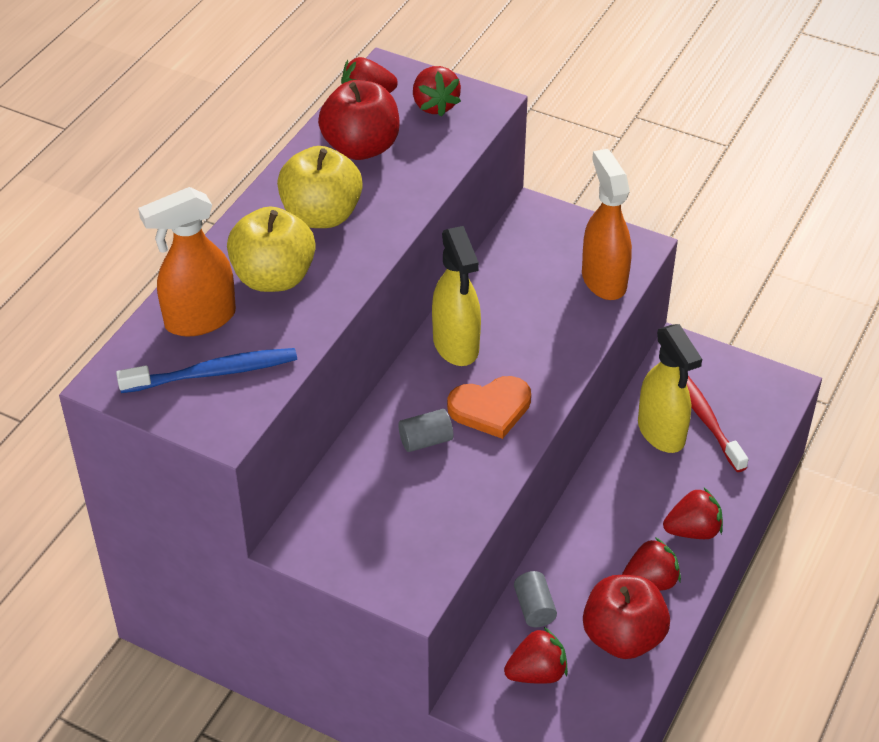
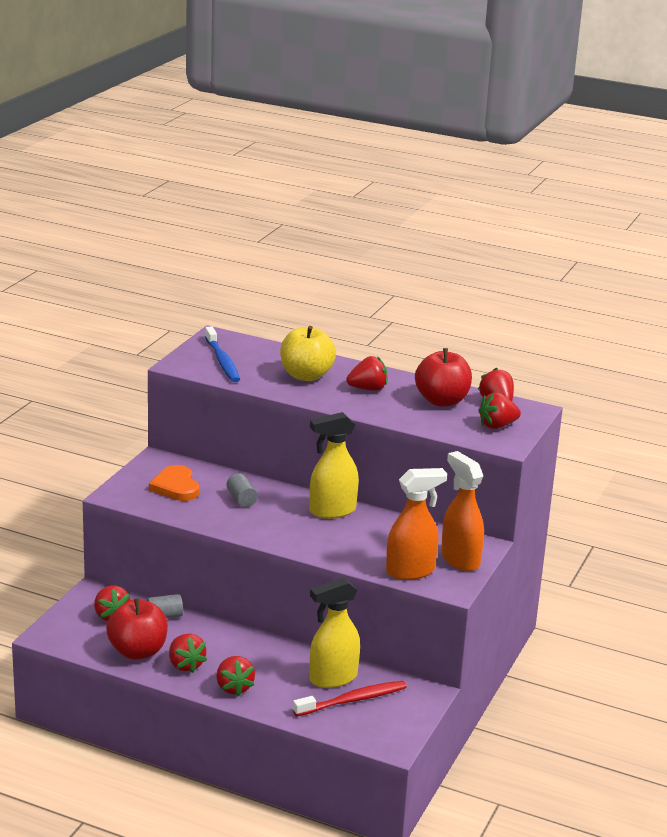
camera: 85 degrees right, 20 degrees down
(199, 319) = (267, 356): orange spray bottle -> orange spray bottle (460, 559)
(321, 215) = (368, 389): yellow apple -> red strawberry
(490, 408) = (272, 523): orange heart -> orange heart (176, 487)

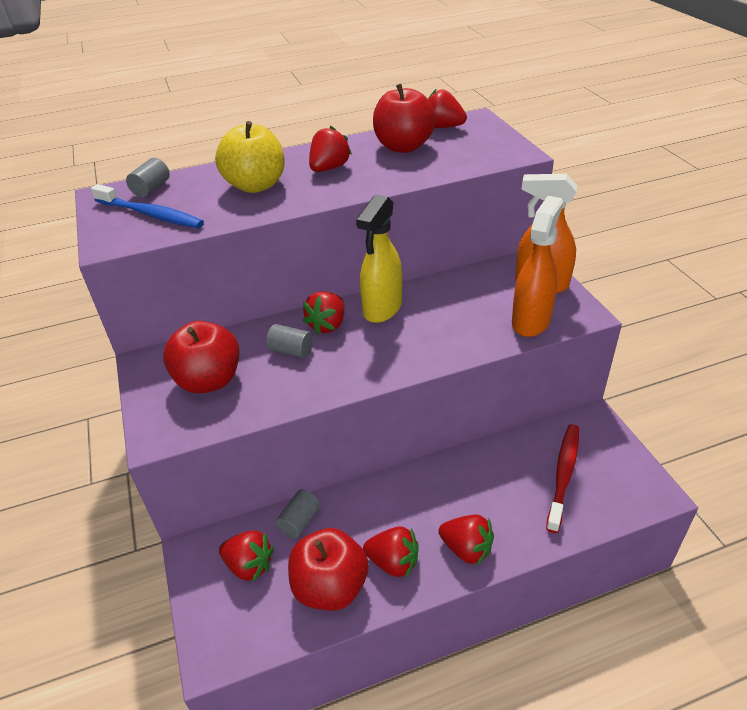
camera: 40 degrees left, 15 degrees up
(176, 487) = (209, 380): orange heart -> red apple
(246, 346) = (151, 188): none -> grey cylinder
(332, 678) = (518, 466): yellow spray bottle -> none
(497, 426) = (481, 143): red strawberry -> red strawberry (327, 325)

